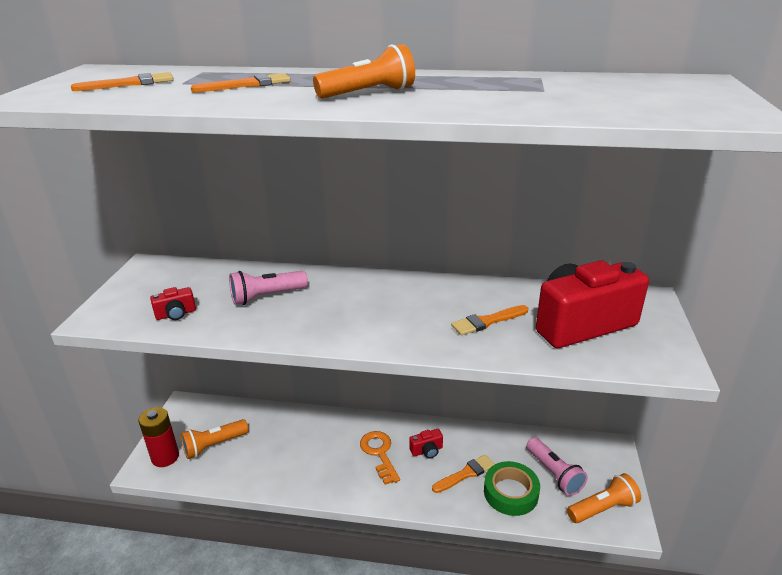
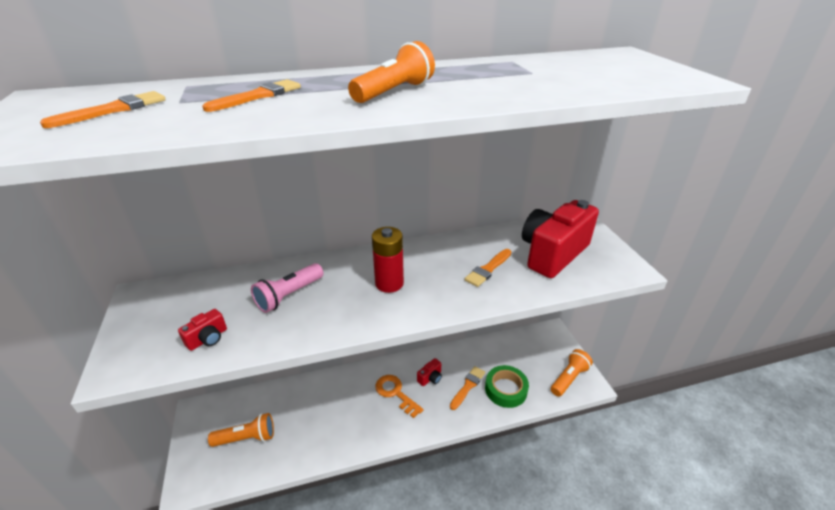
camera: 25 degrees left, 5 degrees up
(165, 457) = (203, 467): red battery -> red battery (389, 283)
(214, 445) = (247, 438): orange flashlight -> orange flashlight turned 135 degrees counterclockwise
(554, 474) = (526, 364): pink flashlight -> none

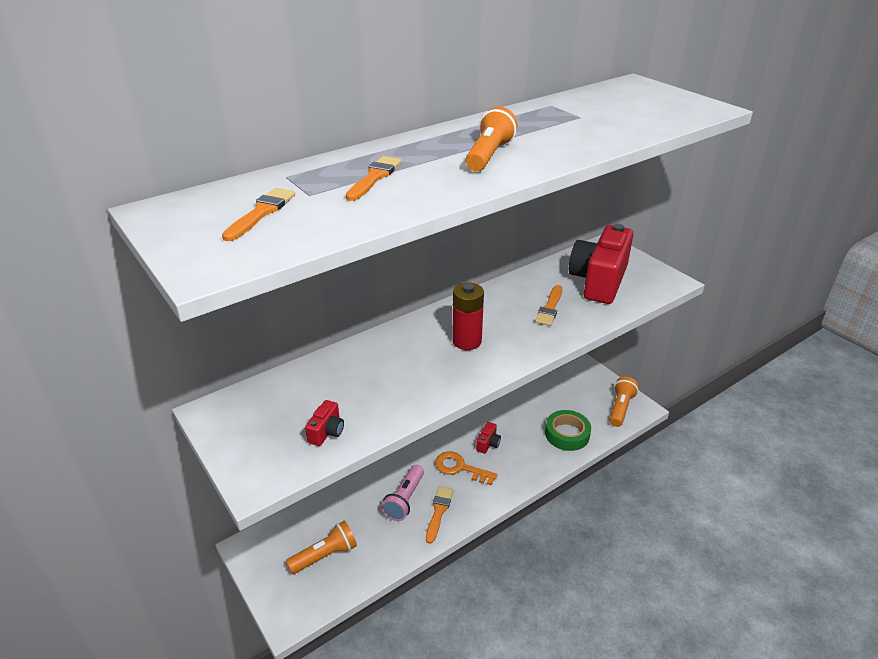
camera: 20 degrees left, 0 degrees up
(289, 295) = (376, 375): pink flashlight -> pink flashlight (404, 500)
(468, 386) = (529, 441): orange brush -> orange brush (439, 511)

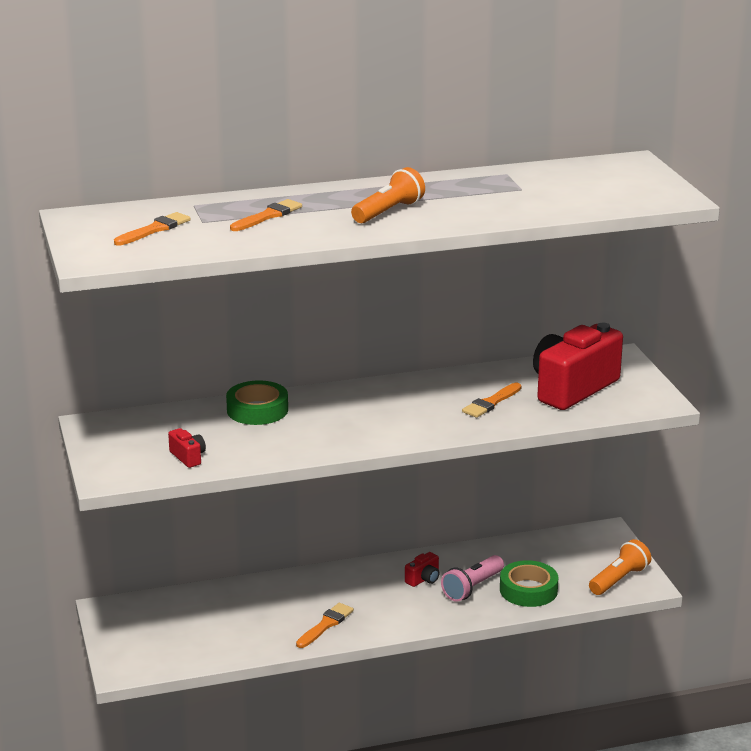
camera: 20 degrees right, 10 degrees down
(325, 555) = (183, 632): orange flashlight -> none
(327, 432) = (188, 457): red camera -> red camera turned 75 degrees counterclockwise
(362, 358) = (257, 410): none -> green tape
(404, 500) = (294, 607): pink flashlight -> pink flashlight (472, 588)
(460, 468) = (375, 593): orange key -> none
(467, 341) = (375, 415): red battery -> none

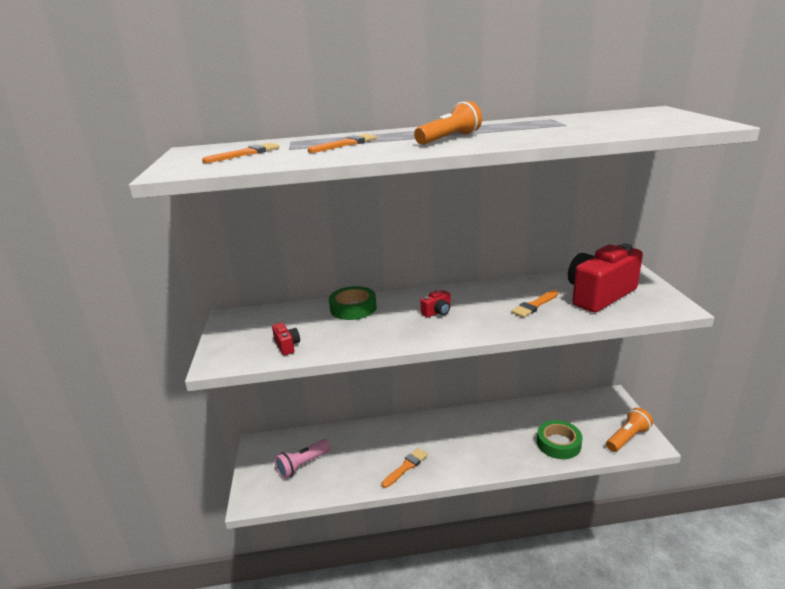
camera: 10 degrees right, 0 degrees up
(423, 579) = (480, 430): red camera -> red camera (437, 312)
(472, 588) = (516, 439): pink flashlight -> pink flashlight (302, 465)

